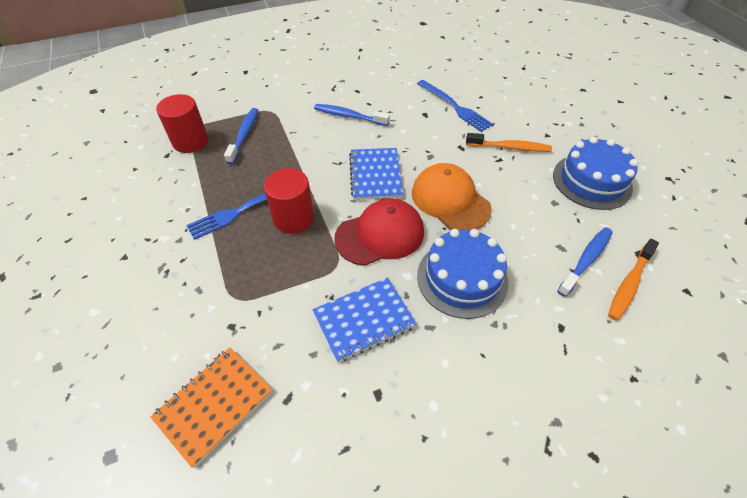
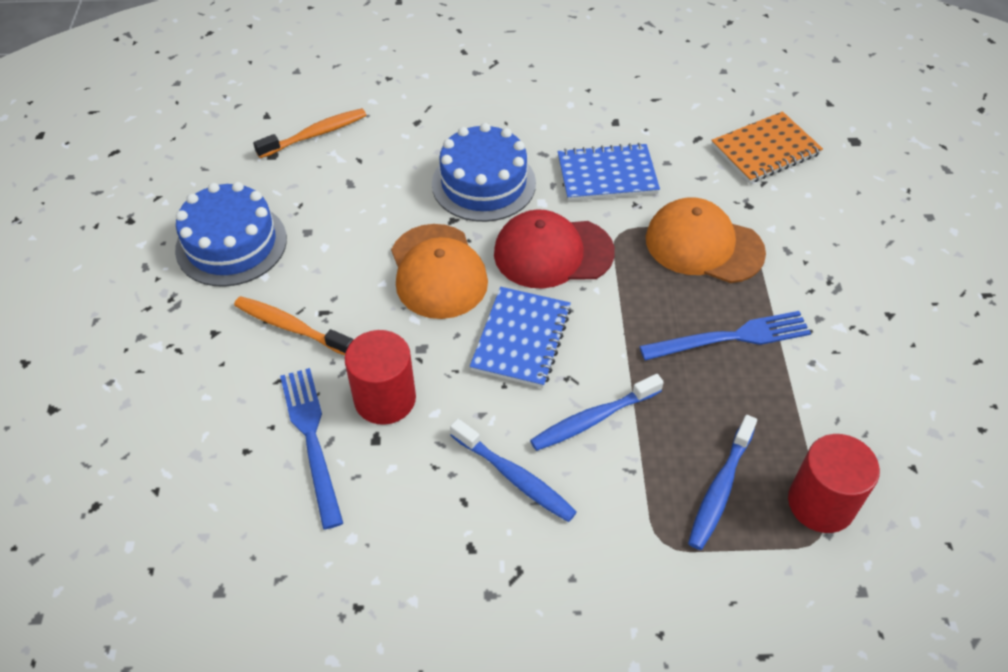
camera: 160 degrees left, 0 degrees up
(267, 274) = (703, 245): none -> orange cap
(293, 218) = (659, 305): red cylinder -> red cylinder (385, 399)
(586, 260) = (336, 164): blue toothbrush -> blue toothbrush (592, 419)

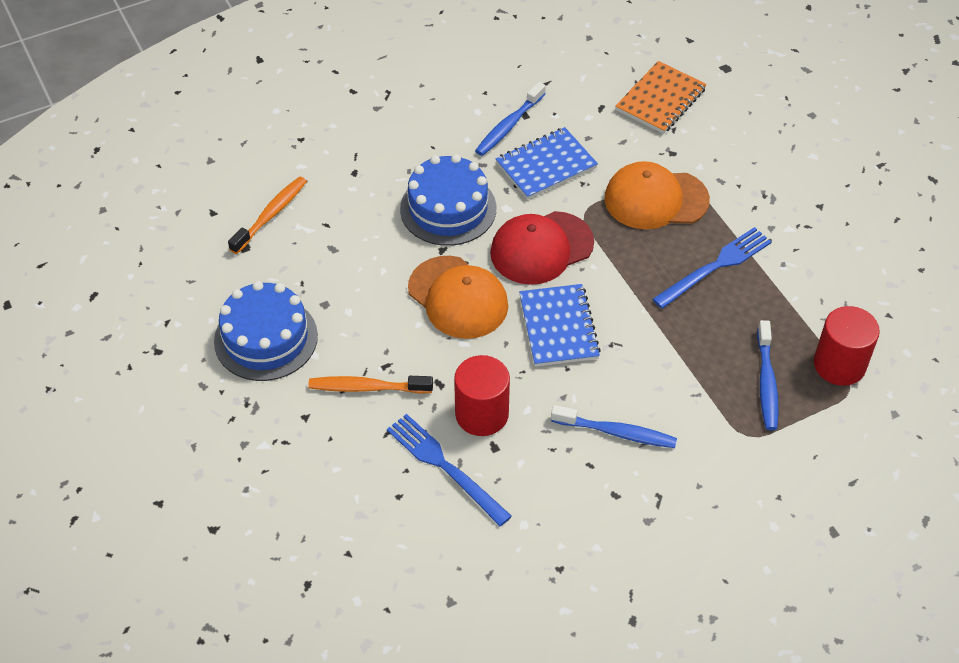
camera: 25 degrees left, 0 degrees up
(592, 419) = (648, 368): blue toothbrush -> blue toothbrush (508, 126)

